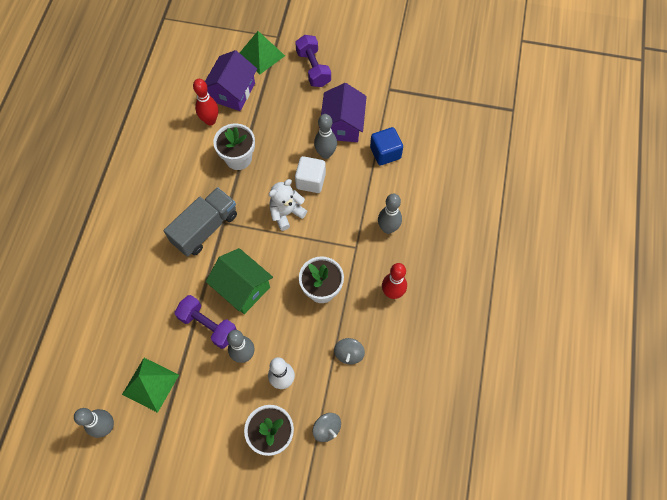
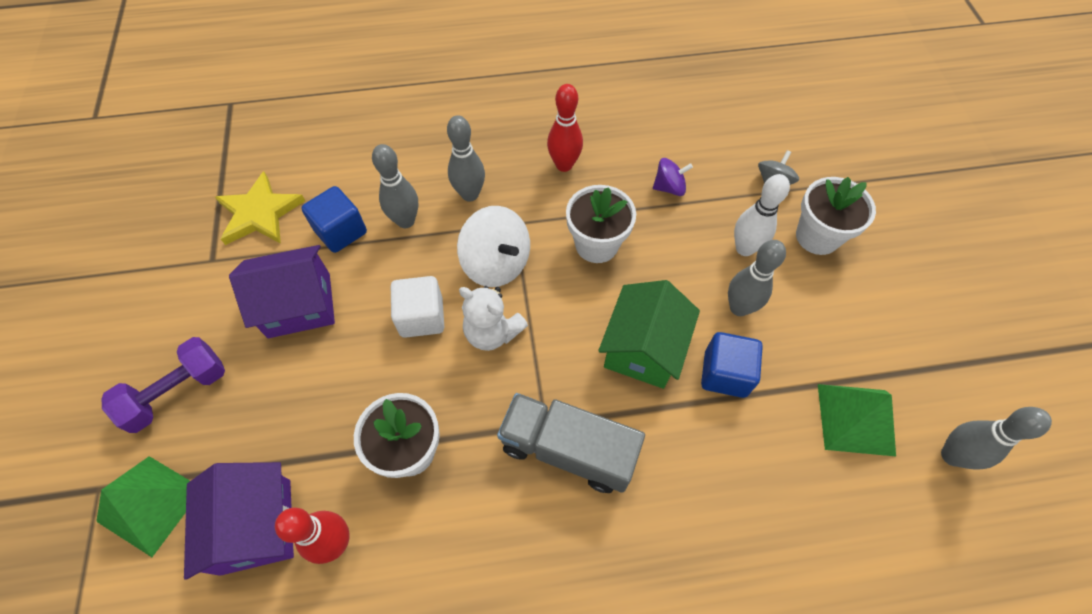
camera: 110 degrees left, 5 degrees down
(208, 325) = (725, 374): purple dumbbell -> blue cube
(232, 92) = (256, 526): purple house -> purple house turned 75 degrees clockwise
(325, 154) = (363, 312): grey bowling pin -> grey bowling pin (406, 221)
(330, 228) = (496, 263): none -> white spinning top
(349, 354) = (669, 187): grey spinning top -> purple spinning top
(414, 115) = (260, 213): none -> yellow star

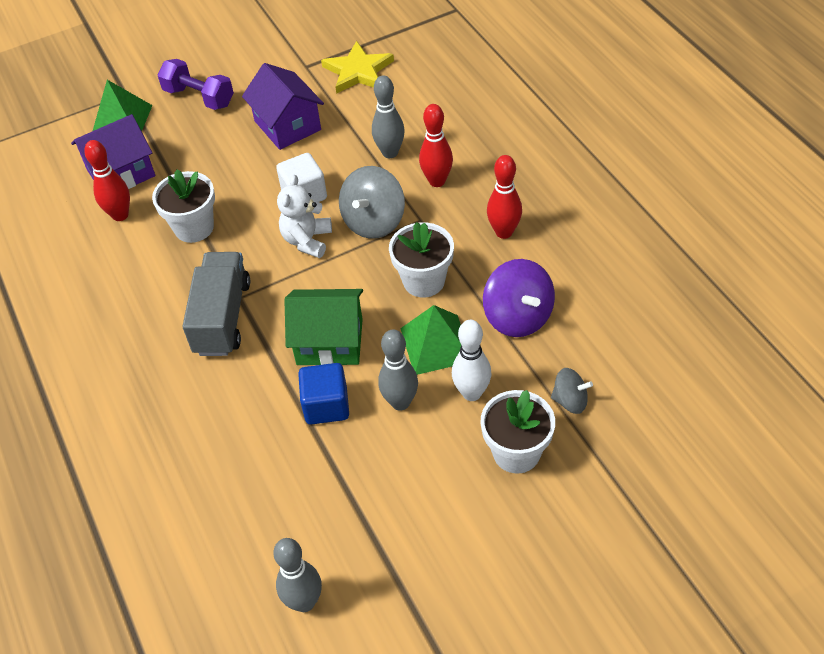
camera: 75 degrees right, 10 degrees down
(341, 231) = (362, 120): blue cube -> none
(470, 194) = (437, 181): grey bowling pin -> red bowling pin
(496, 263) = (374, 221): white spinning top -> grey spinning top
(669, 187) = (518, 317): purple spinning top -> purple spinning top, size x1.73
(855, 419) = (316, 515): green pyramid -> green pyramid (436, 344)

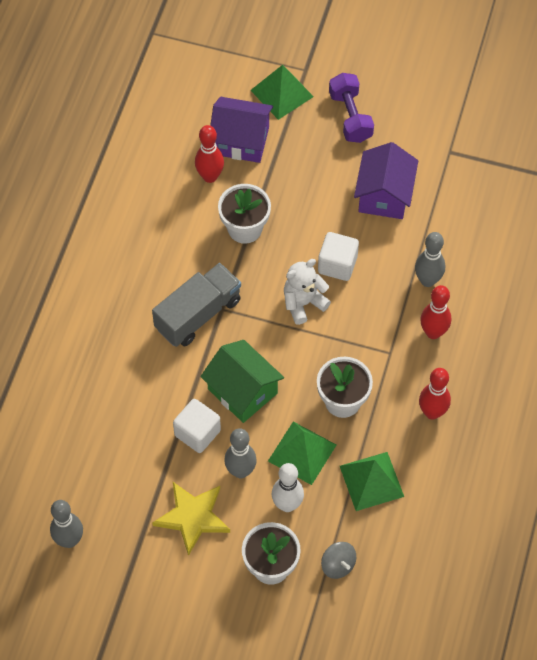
camera: 40 degrees right, 10 degrees up
(326, 406) = (197, 433): blue cube -> white cube
(358, 71) = (480, 189): yellow star -> yellow star (193, 517)
(374, 221) = (359, 327): grey spinning top -> none
(518, 317) = (371, 481): purple spinning top -> green pyramid

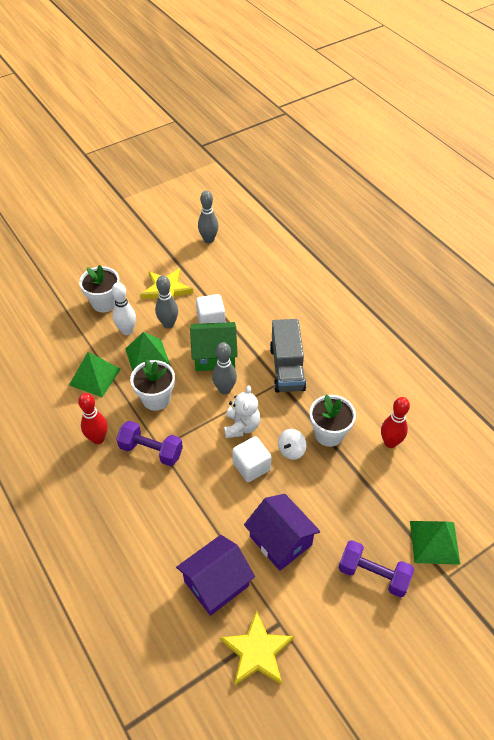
camera: 130 degrees right, 10 degrees down
(241, 141) = (408, 482): purple house -> purple house (216, 583)
(291, 246) = (291, 450): none -> white spinning top
(338, 565) = (70, 329): grey spinning top -> none
(400, 357) = (151, 450): none -> purple dumbbell
(427, 280) = (186, 512): grey bowling pin -> grey bowling pin (225, 389)
(433, 332) = (147, 483): red bowling pin -> none
(483, 151) = (257, 651): none -> yellow star

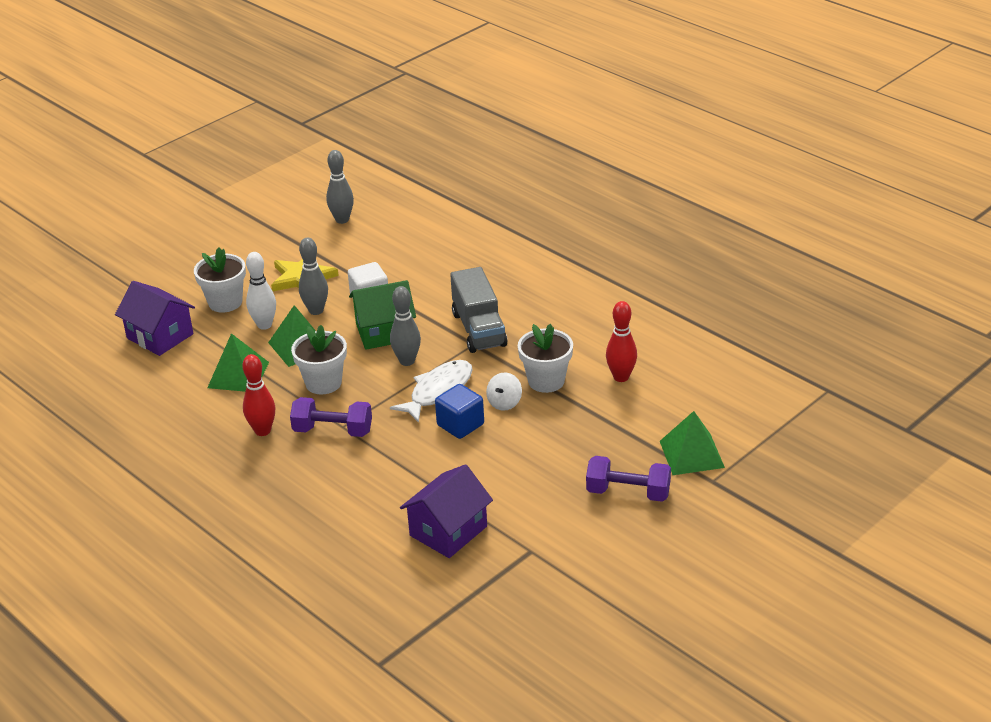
camera: 10 degrees left, 15 degrees down
(241, 426) = (438, 391): white teddy bear -> white fish
(251, 466) = (460, 425): white cube -> blue cube
(257, 651) = (512, 577): yellow star -> none
(280, 540) = (513, 483): purple house -> purple house (160, 336)

